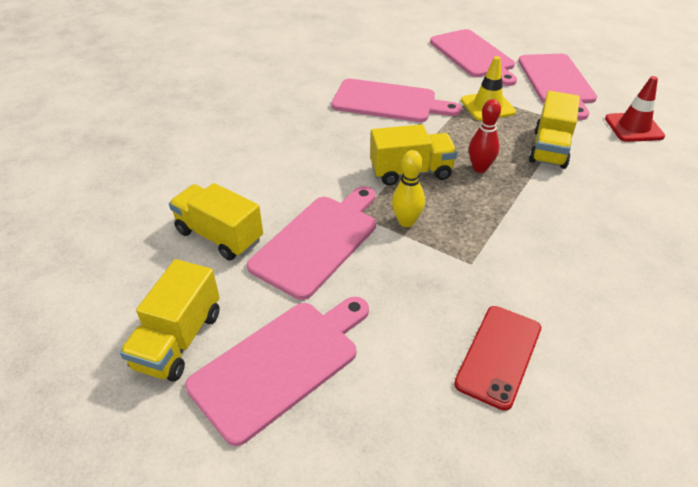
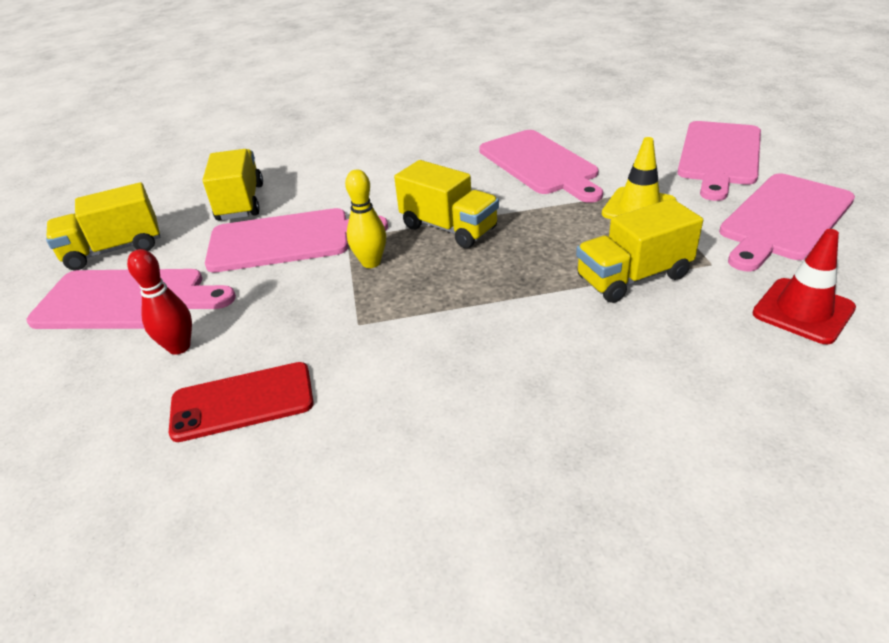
camera: 50 degrees right, 5 degrees down
(480, 168) = (518, 256): red bowling pin -> red bowling pin (179, 347)

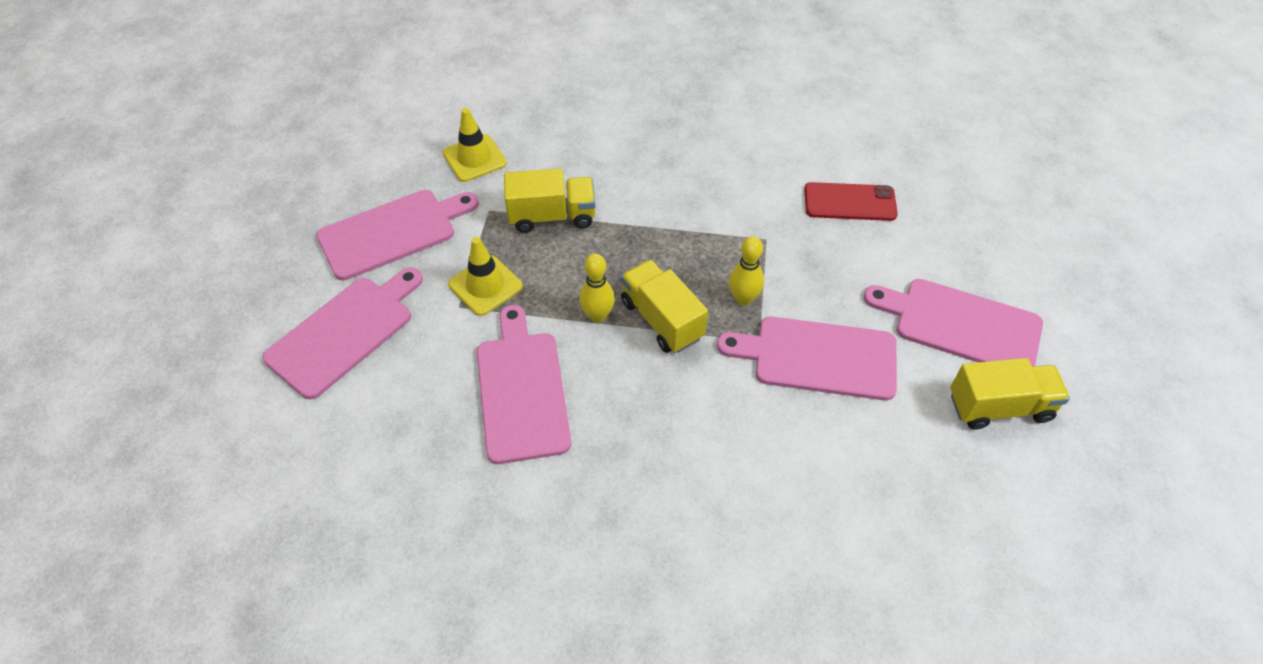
camera: 165 degrees left, 15 degrees up
(179, 347) = (901, 259): red bowling pin -> none
(240, 202) = (871, 447): yellow truck -> none
(512, 216) = (597, 315): none -> yellow bowling pin
(803, 311) = (474, 158): red traffic cone -> yellow traffic cone

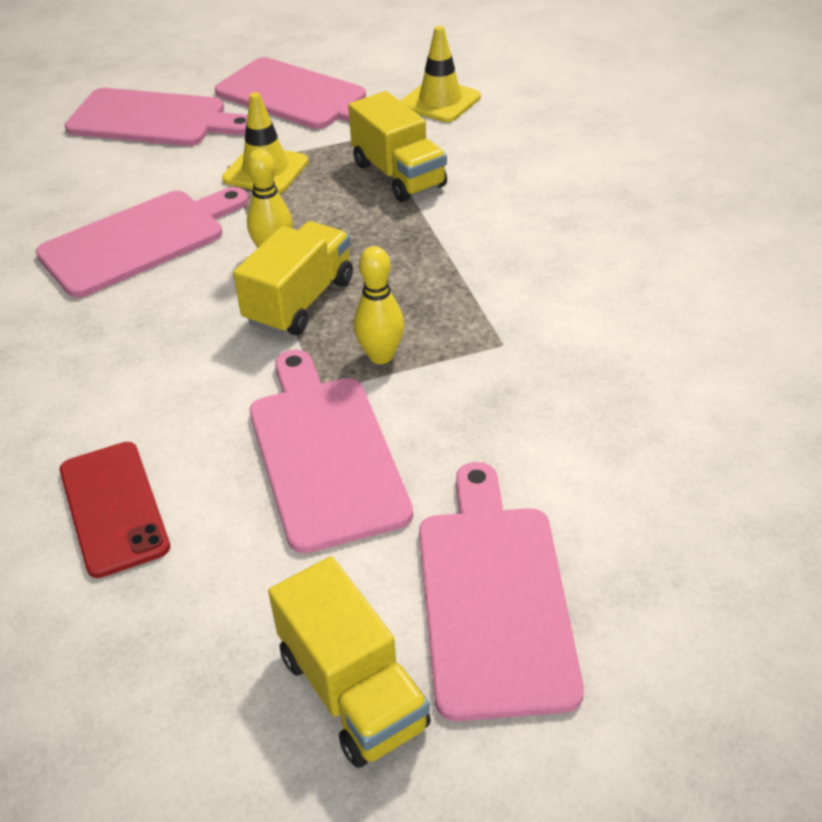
camera: 65 degrees right, 10 degrees down
(849, 202) = (647, 402): red phone -> red phone (114, 508)

